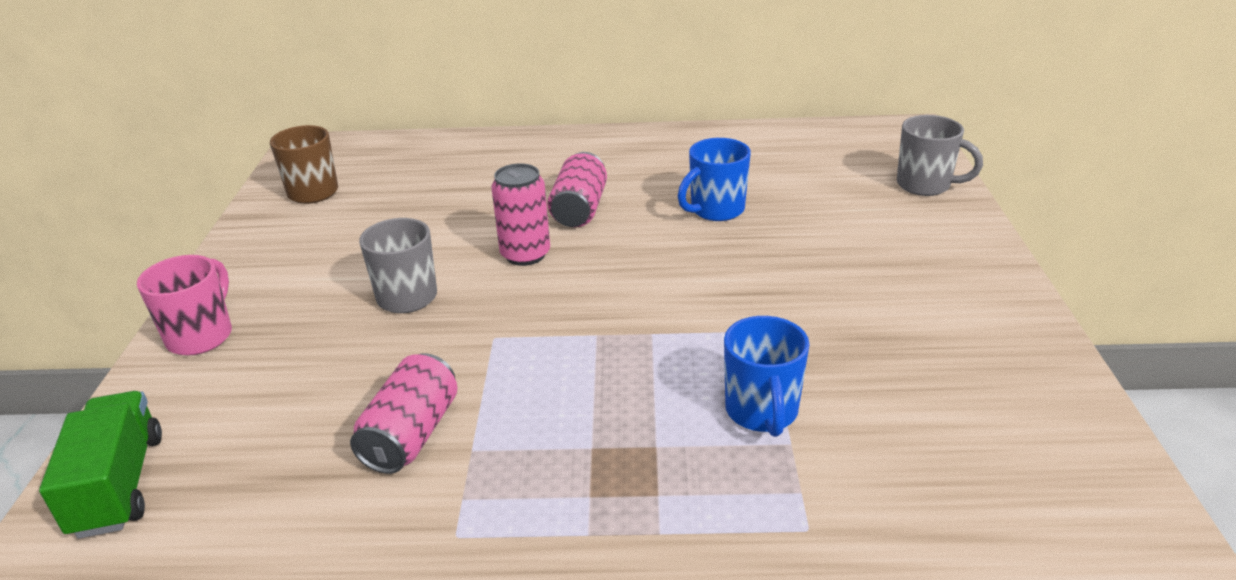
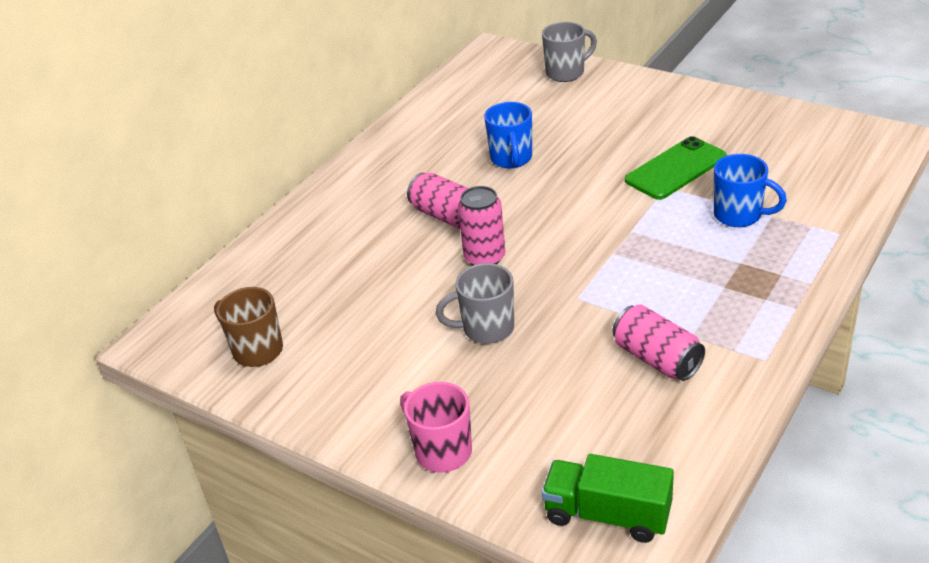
camera: 55 degrees left, 5 degrees up
(814, 326) = (676, 169): none -> green phone

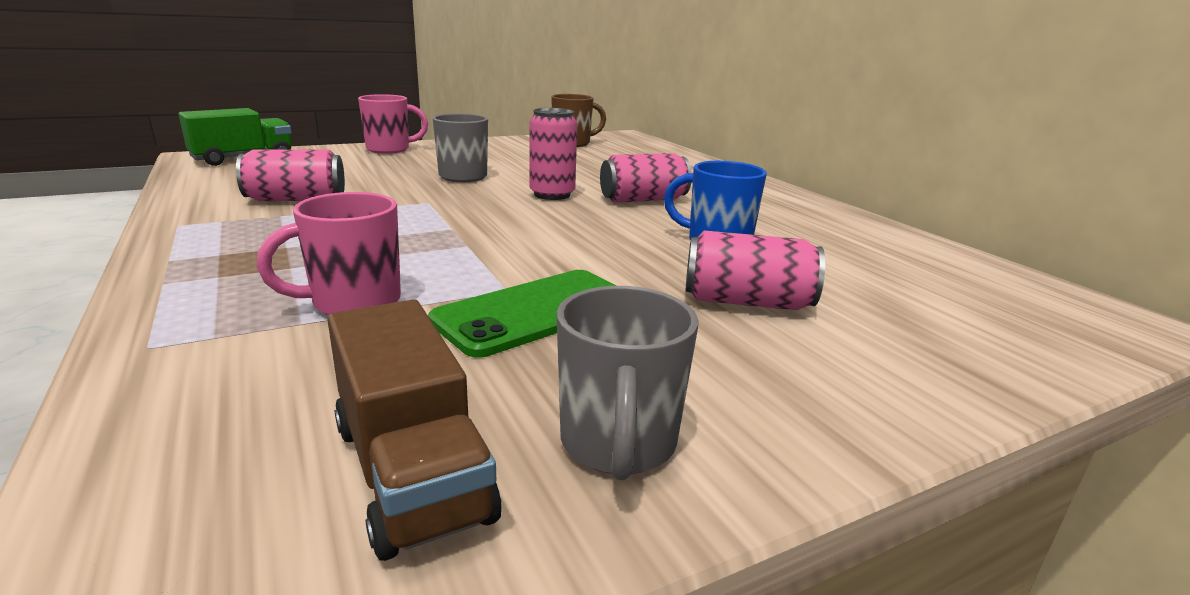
camera: 115 degrees right, 15 degrees down
(566, 73) = (987, 351): grey mug -> grey mug (618, 444)
(588, 127) = (746, 302): none -> pink can
(676, 169) = (535, 312): green phone -> green phone turned 60 degrees clockwise
(739, 215) = (353, 303): blue mug -> pink mug
(794, 139) = (411, 471): none -> brown truck

